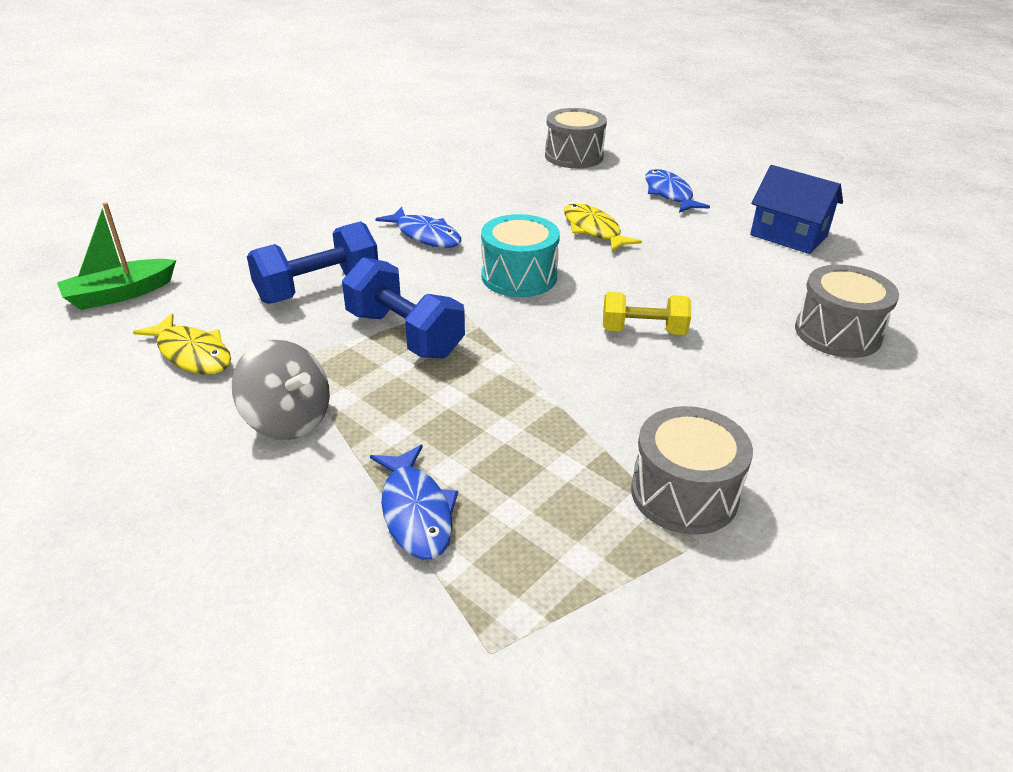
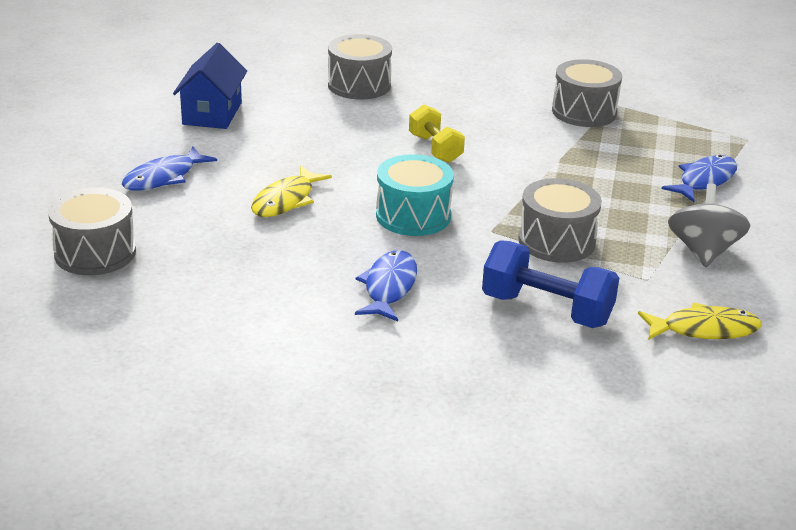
camera: 120 degrees left, 5 degrees down
(120, 294) = (694, 425): green boat -> none
(192, 354) = (704, 329): yellow fish -> yellow fish turned 75 degrees clockwise
(404, 334) = (556, 241): blue dumbbell -> grey drum

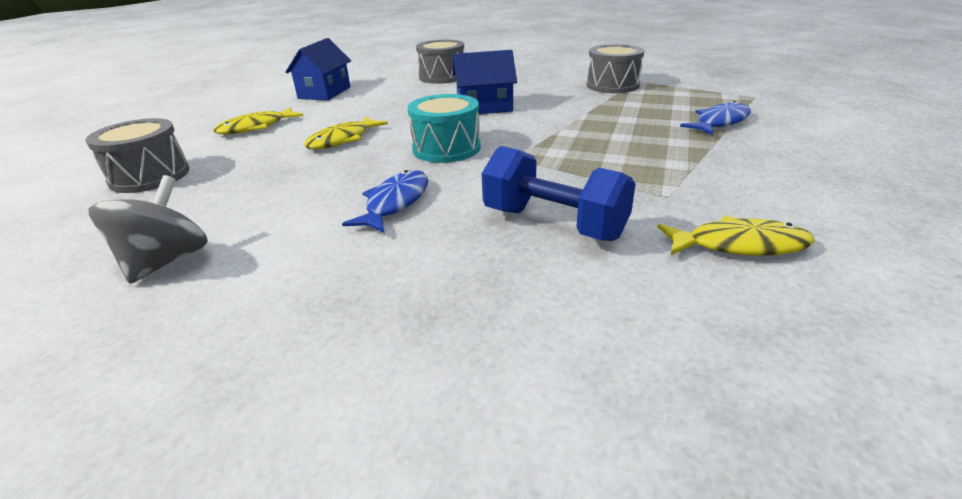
camera: 10 degrees right, 0 degrees up
(164, 177) = (256, 127): blue fish -> yellow fish
(435, 149) = (484, 107): yellow dumbbell -> blue house
(556, 241) = (575, 165): grey drum -> none
(703, 251) = (726, 172): grey spinning top -> grey spinning top (166, 261)

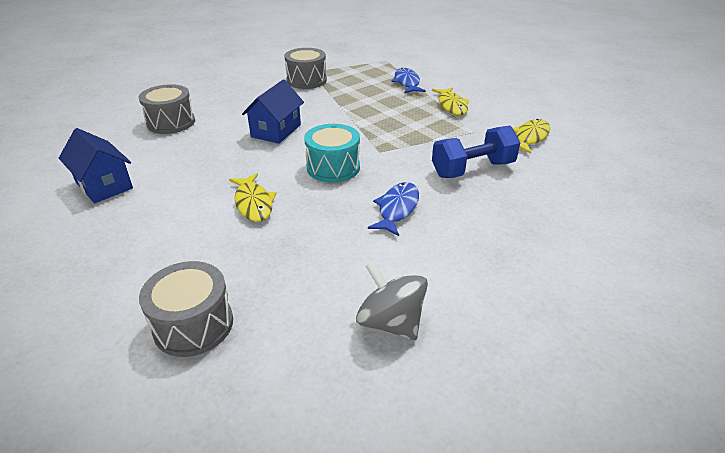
camera: 60 degrees left, 5 degrees up
(256, 127) = (146, 242): yellow fish -> yellow fish (451, 106)
(395, 203) = (397, 209): blue fish -> blue fish turned 60 degrees clockwise

